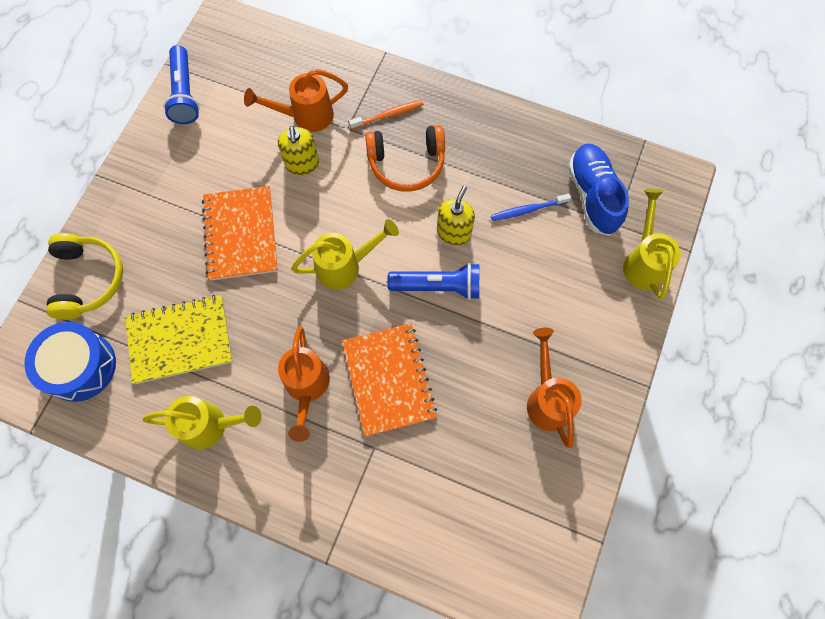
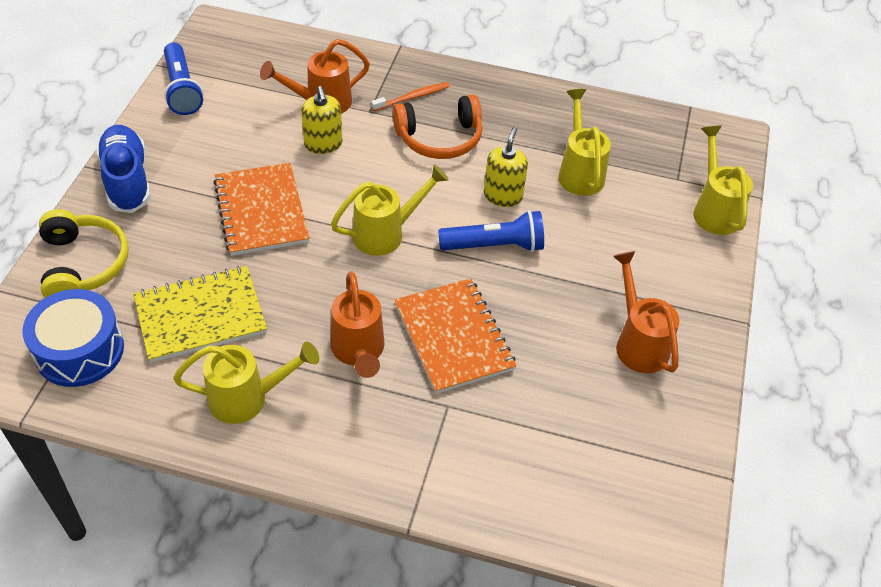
camera: 10 degrees left, 20 degrees down
(527, 210) = (579, 171): blue toothbrush -> yellow watering can
(593, 195) = (646, 155): blue shoe -> blue shoe (127, 180)

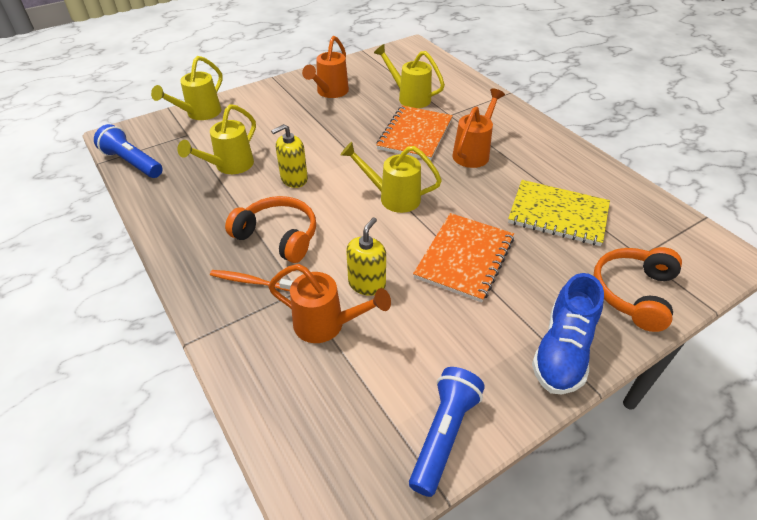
camera: 135 degrees left, 5 degrees down
(79, 350) = (655, 235): blue drum -> none
(83, 265) = (634, 293): yellow headphones -> orange headphones
(248, 398) = (554, 163): yellow watering can -> yellow watering can (409, 97)
(494, 246) = (337, 158): blue flashlight -> blue flashlight (132, 162)

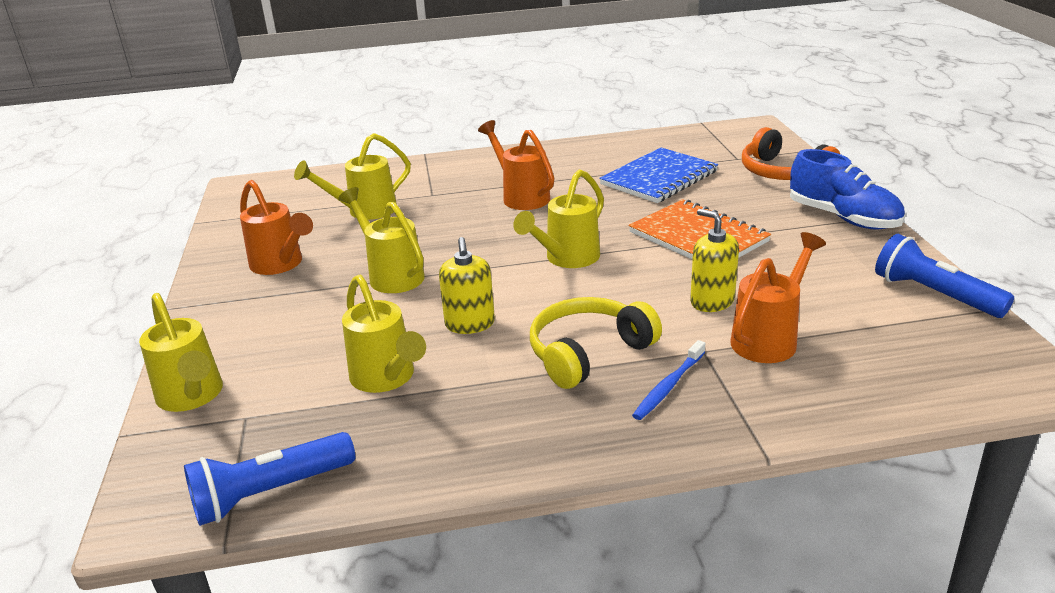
camera: 65 degrees left, 15 degrees down
(250, 281) = (668, 386): orange toothbrush -> blue toothbrush
(278, 236) = (588, 353): orange headphones -> yellow headphones
(337, 133) = (391, 274): none -> yellow watering can
(415, 134) = (451, 222): orange notebook -> none
(558, 214) = (659, 178): yellow notebook -> blue notebook

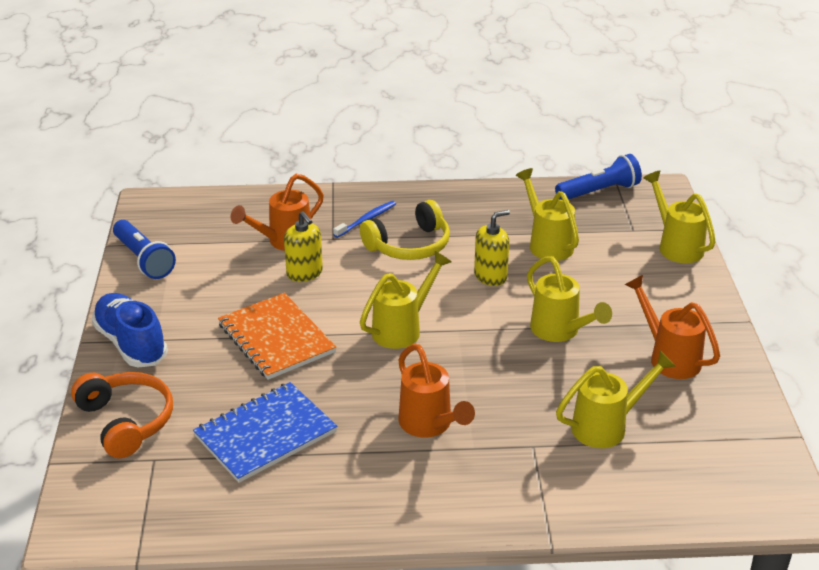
camera: 175 degrees left, 5 degrees up
(470, 324) = (490, 276): yellow soap dispenser -> yellow soap dispenser turned 60 degrees clockwise

